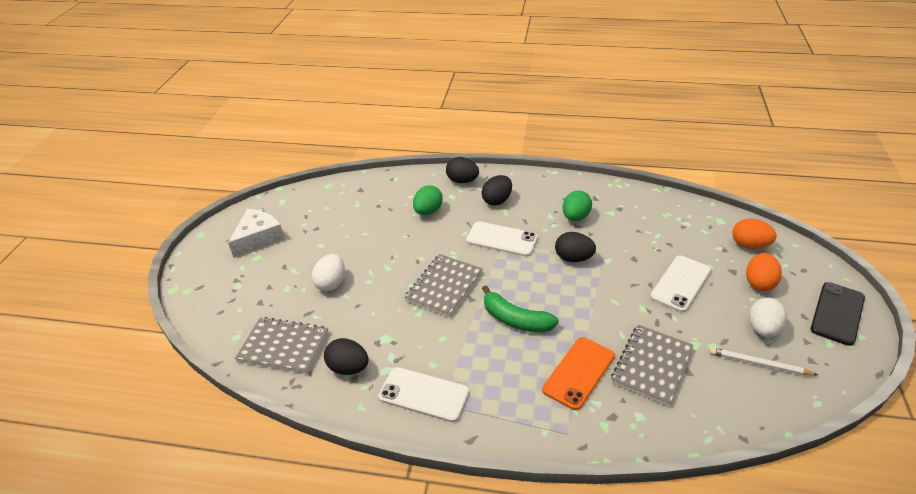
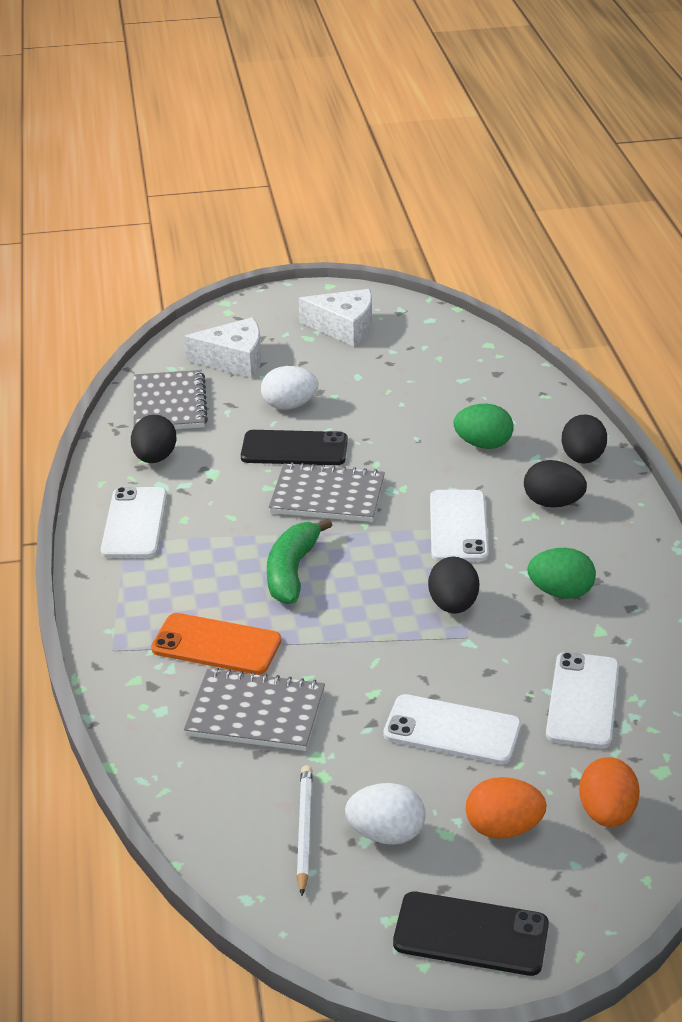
camera: 70 degrees right, 5 degrees down
(253, 300) = (234, 360): none -> white cheese
(383, 291) = (294, 449): none -> black phone
(664, 232) = (582, 700): none -> white phone

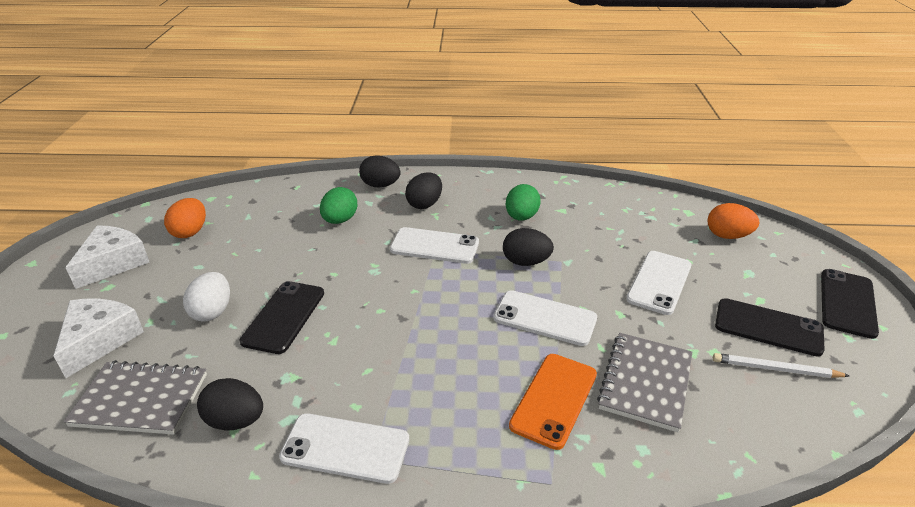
camera: 80 degrees left, 0 degrees up
(292, 571) = (462, 339): green banana -> none
(327, 496) = (365, 305): grey notebook -> none
(386, 834) = (768, 327): white egg -> black phone
(503, 828) = (749, 275): orange egg -> orange egg (190, 232)
(582, 700) = (628, 227): white phone -> white phone (545, 318)

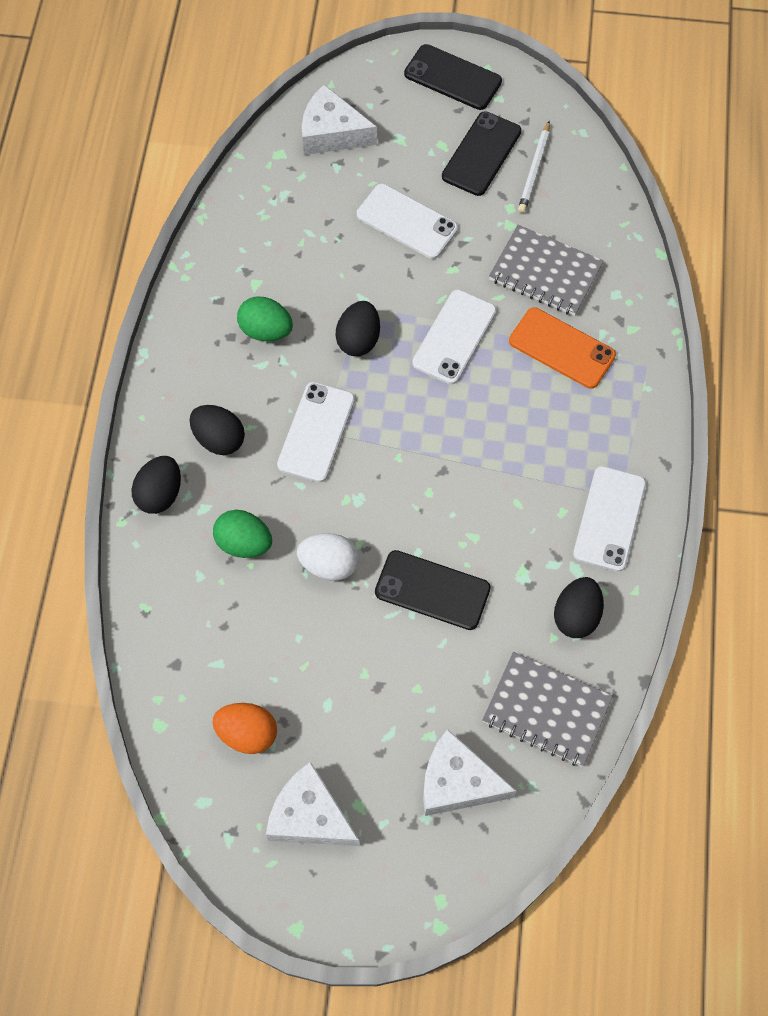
camera: 85 degrees left, 30 degrees up
(140, 399) = (546, 710): grey notebook -> grey notebook turned 75 degrees counterclockwise
(212, 311) = (417, 669): white egg -> white egg (329, 564)
(727, 236) = (332, 133): orange egg -> white cheese

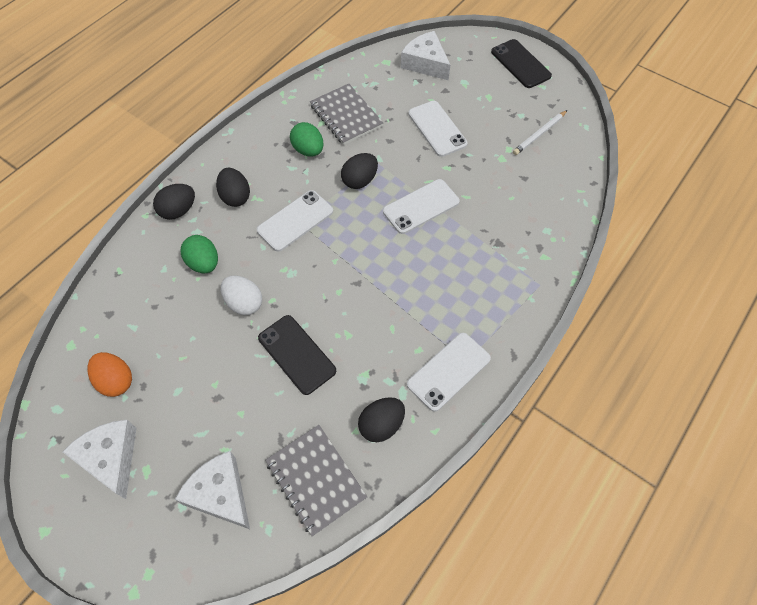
camera: 30 degrees right, 5 degrees down
(481, 154) = (510, 111): black phone -> none
(545, 273) = (506, 196): grey notebook -> grey notebook (346, 116)
(562, 348) = (488, 246): orange phone -> none

